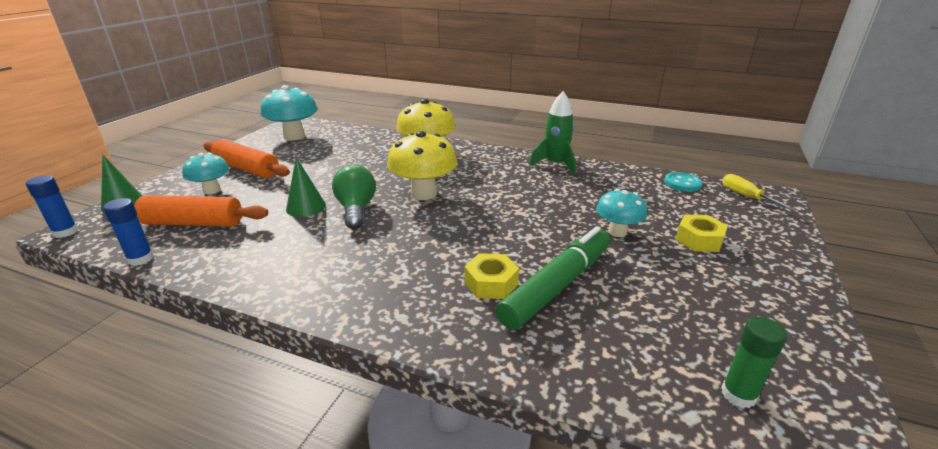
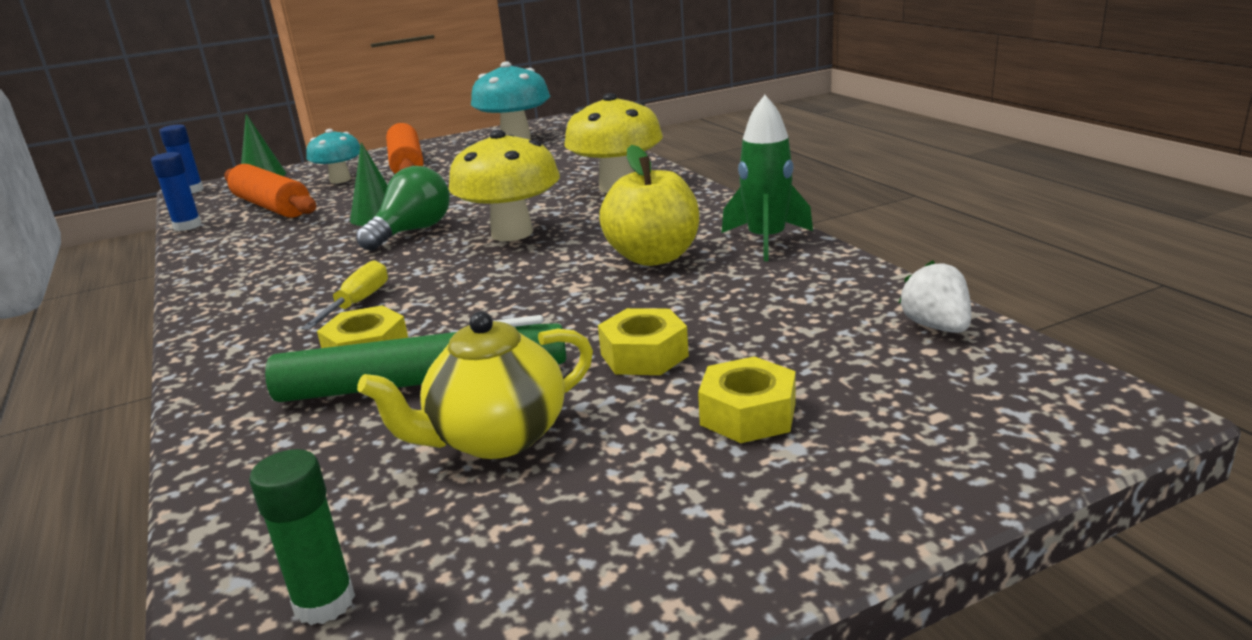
camera: 45 degrees right, 5 degrees down
(524, 186) = (653, 257): none -> yellow apple
(617, 232) = (644, 355): turquoise mushroom -> yellow nut
(642, 292) = (496, 438): none -> yellow teapot
(682, 183) = (936, 327): turquoise button -> white strawberry
(746, 196) = (1031, 388): yellow screwdriver -> yellow screwdriver (357, 303)

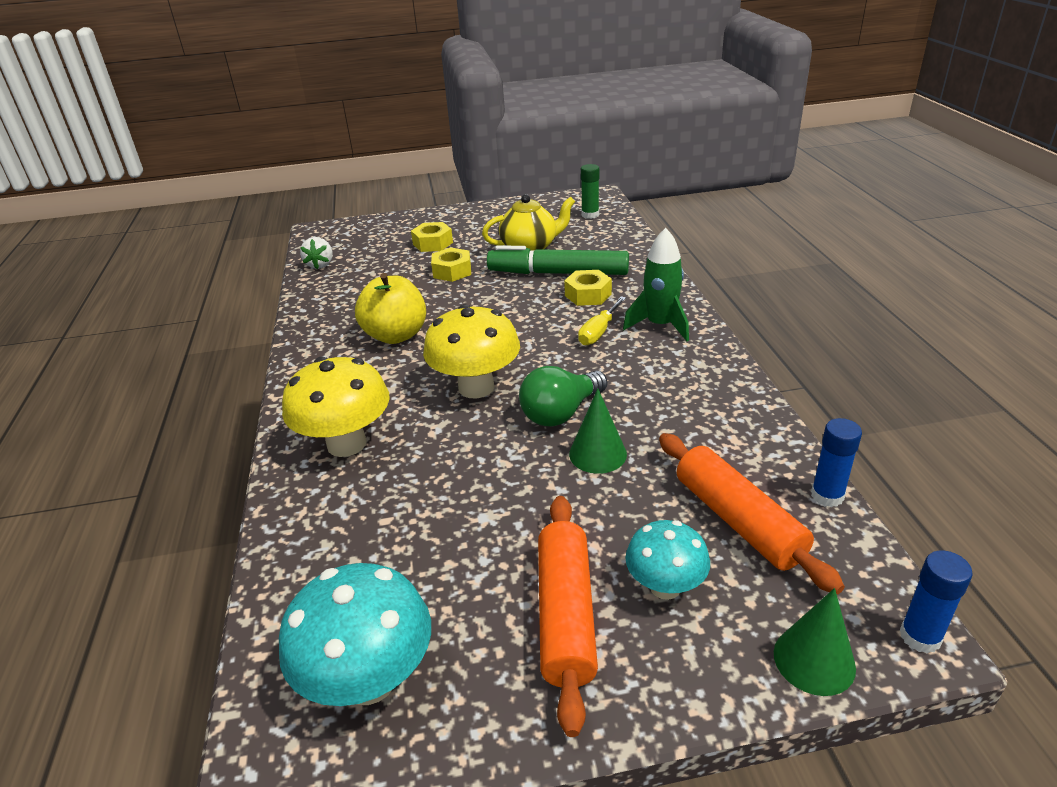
camera: 165 degrees left, 10 degrees up
(766, 240) = (316, 336): green rocket -> green rocket (660, 325)

